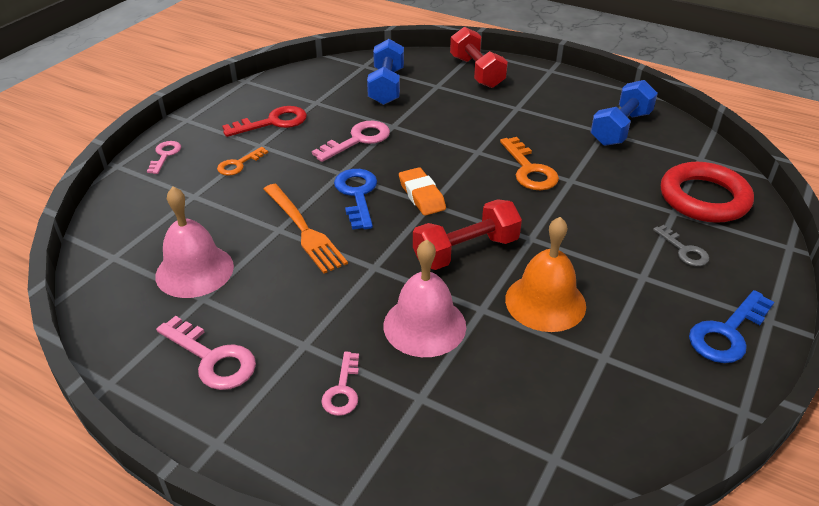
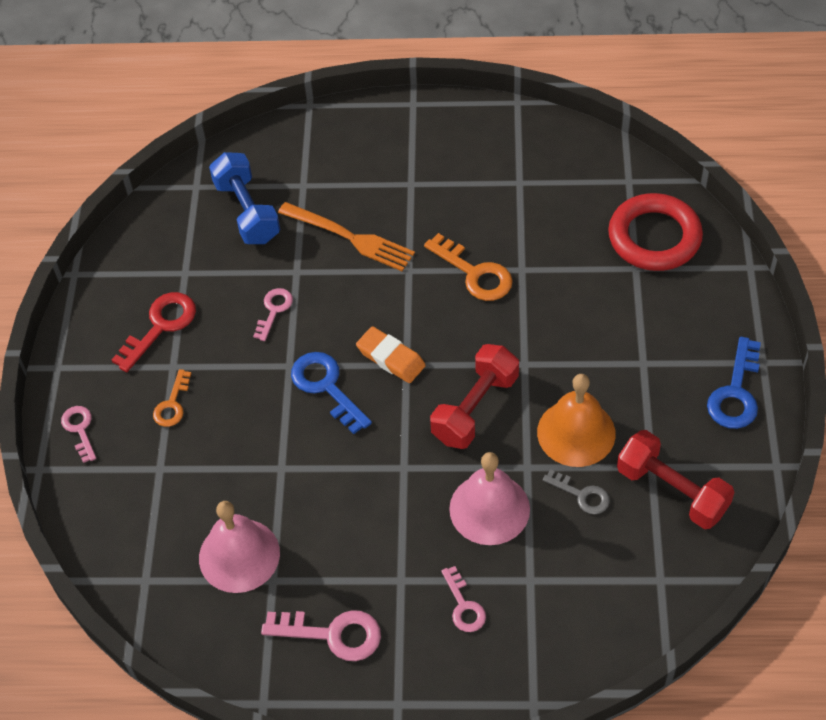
camera: 25 degrees left, 15 degrees up
(304, 230) = (307, 457): orange fork -> orange fork (351, 238)
(358, 140) = (274, 310): pink key -> pink key, size x0.62
(476, 72) = (333, 142): red dumbbell -> red dumbbell (672, 491)
(620, 128) = (533, 170): blue dumbbell -> none
(684, 250) = (664, 314): grey key -> grey key (582, 495)

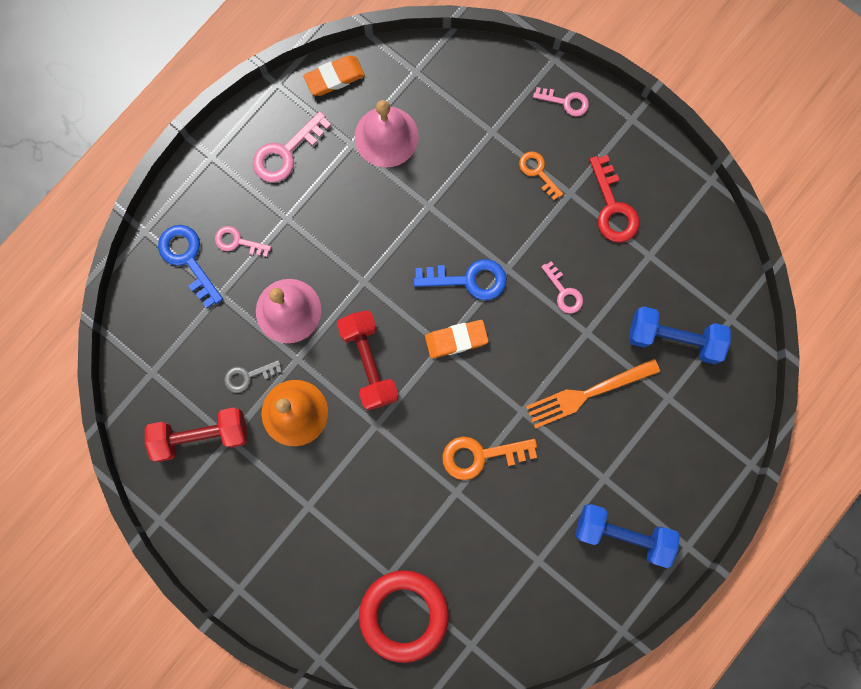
camera: 125 degrees right, 25 degrees up
(212, 651) = (334, 78): none -> orange eraser
(444, 145) = (623, 534): none -> blue dumbbell
(735, 392) = (232, 547): blue key -> blue key (188, 259)

